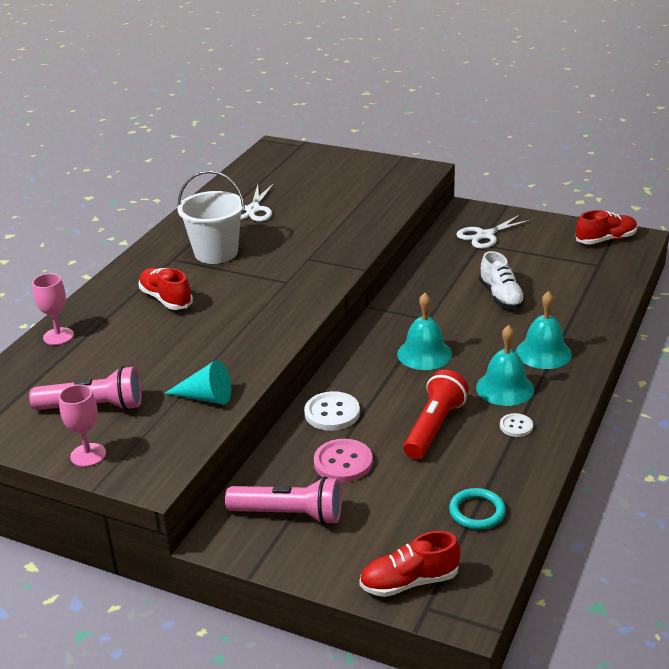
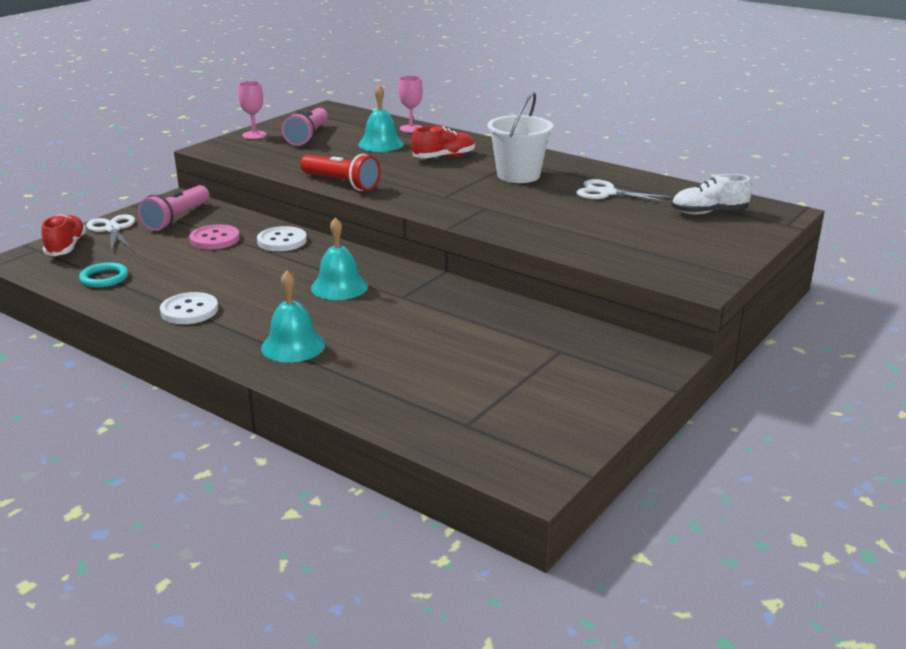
camera: 100 degrees right, 5 degrees down
(205, 397) = (287, 164): turquoise cone -> none
(434, 427) = (224, 276): red flashlight -> red flashlight (341, 183)
(485, 235) = (583, 357): white scissors -> white scissors (113, 229)
(501, 296) = (423, 342): white shoe -> white shoe (708, 212)
(505, 388) = (250, 315): turquoise bell -> turquoise bell (381, 144)
(516, 426) = (189, 310): white button -> white button, size x1.72
(606, 240) = (538, 448): red shoe -> none

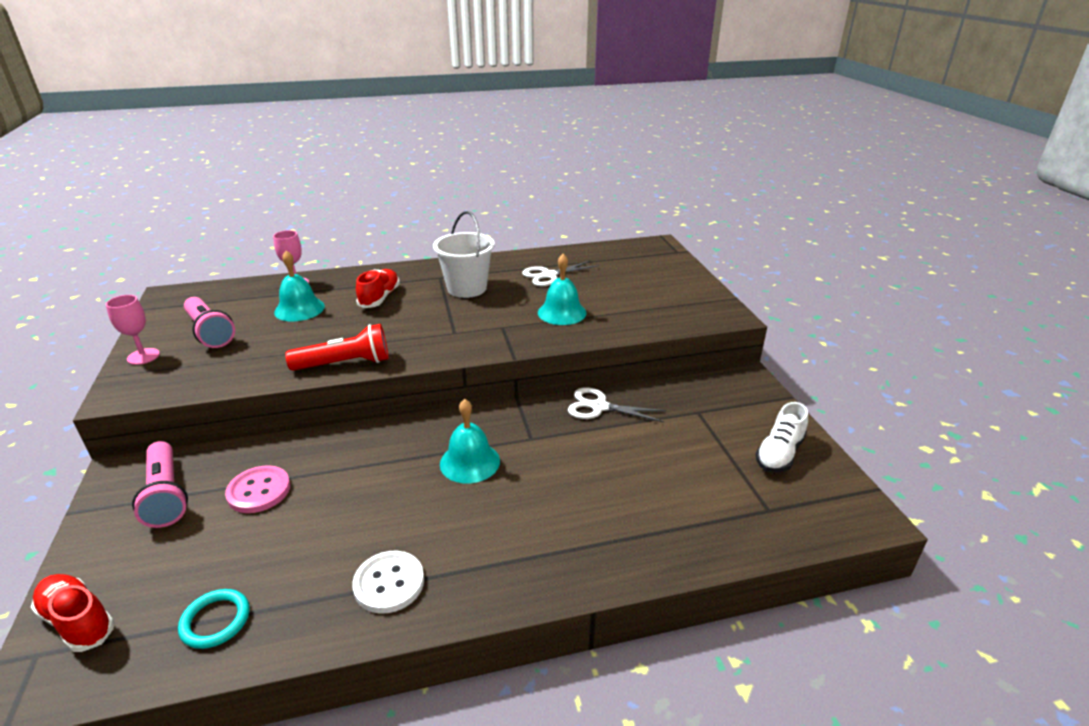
camera: 50 degrees left, 5 degrees up
(113, 229) = (103, 557): white scissors -> white scissors (599, 407)
(282, 241) = (332, 451): white button -> none
(293, 346) = (546, 543): turquoise bell -> turquoise bell (562, 312)
(708, 212) = (628, 262): white shoe -> white shoe (779, 454)

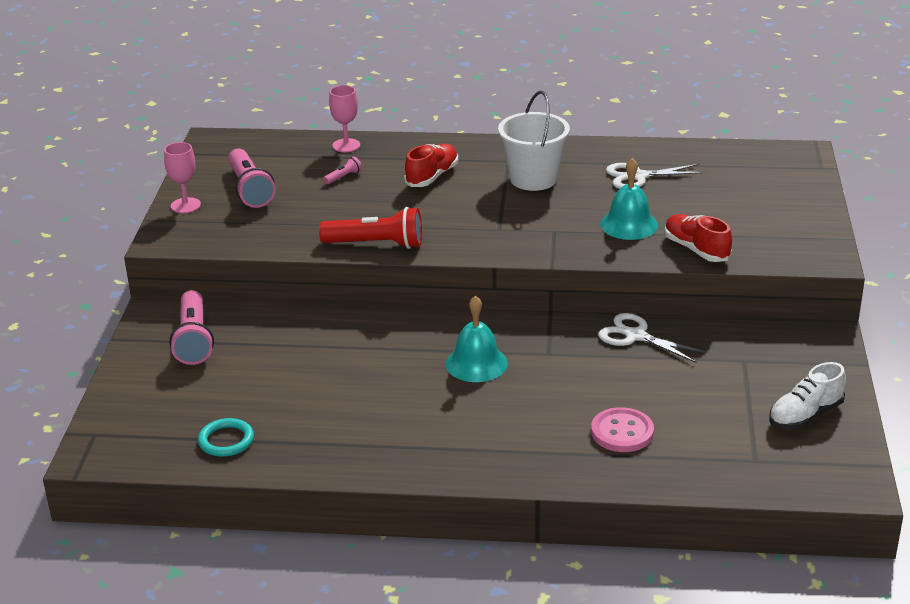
camera: 20 degrees right, 0 degrees up
(78, 621) = (123, 419): red shoe -> red shoe (696, 249)
(259, 491) = (274, 352): pink button -> pink button (622, 432)
(299, 309) = (343, 177): turquoise bell -> pink flashlight
(389, 583) = (370, 444): white button -> none

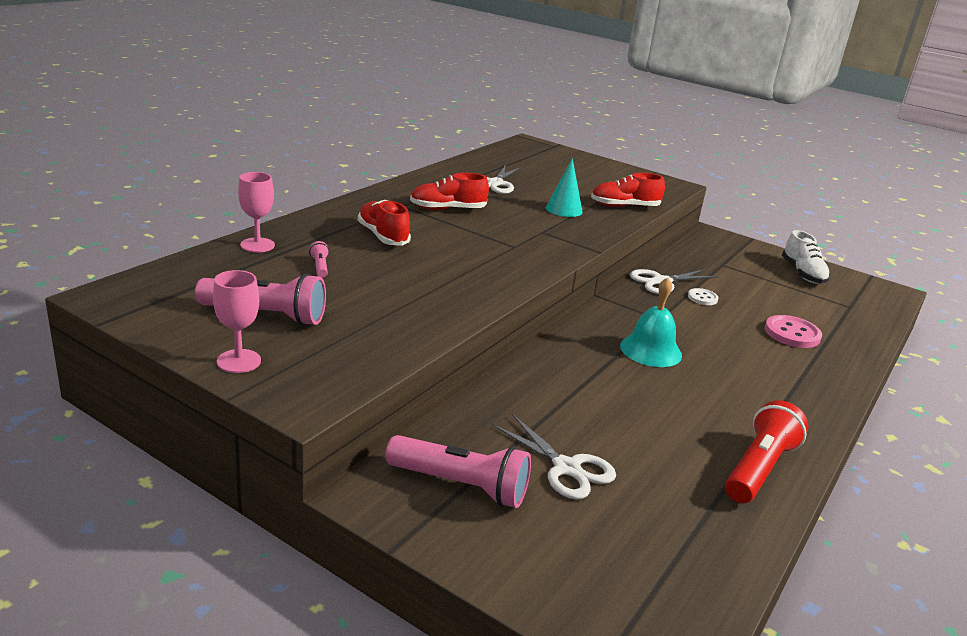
camera: 65 degrees left, 5 degrees down
(226, 440) = (695, 534): turquoise ring -> none
(253, 371) = (566, 468): none -> white scissors
(376, 244) = (476, 297): red flashlight -> red flashlight (759, 468)
(533, 179) = (447, 209): white bucket -> red shoe
(629, 224) = (564, 209): turquoise bell -> turquoise cone
(631, 366) = (702, 298): none -> white button

